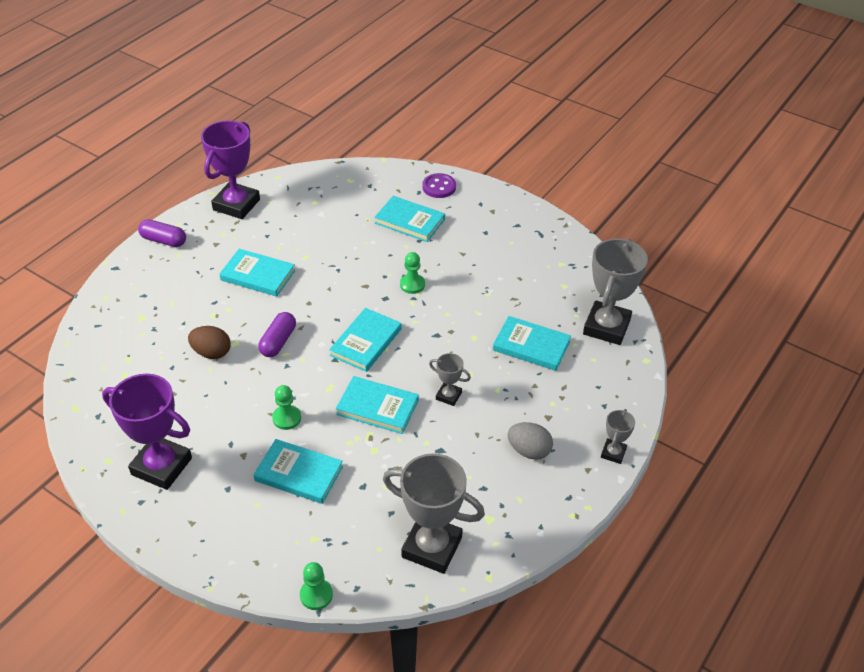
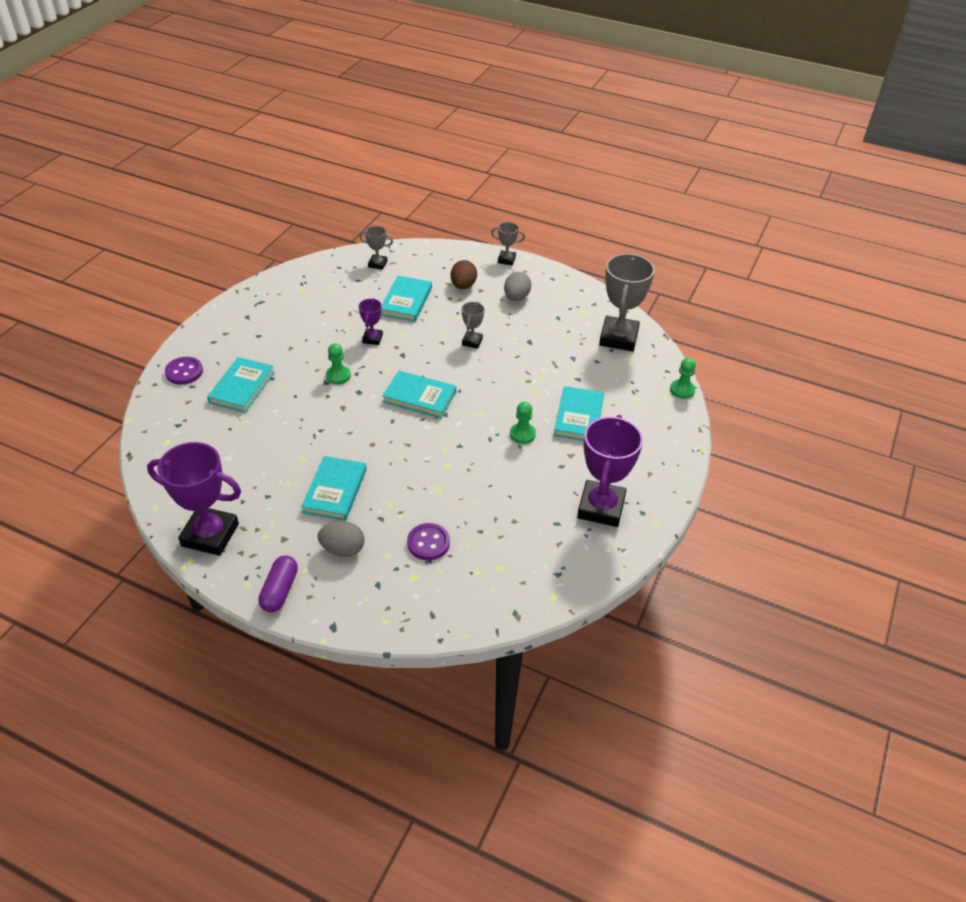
camera: 100 degrees left, 0 degrees up
(173, 330) = (428, 543): none -> purple button
(189, 277) = (343, 549): none -> grey egg
(212, 353) = (454, 503): brown egg -> brown egg (463, 286)
(278, 342) = (430, 457): purple capsule -> none
(377, 407) = (495, 380): turquoise book -> none
(467, 313) = (372, 339): none -> purple trophy
(606, 327) = (377, 264): grey trophy -> grey trophy, size x0.49

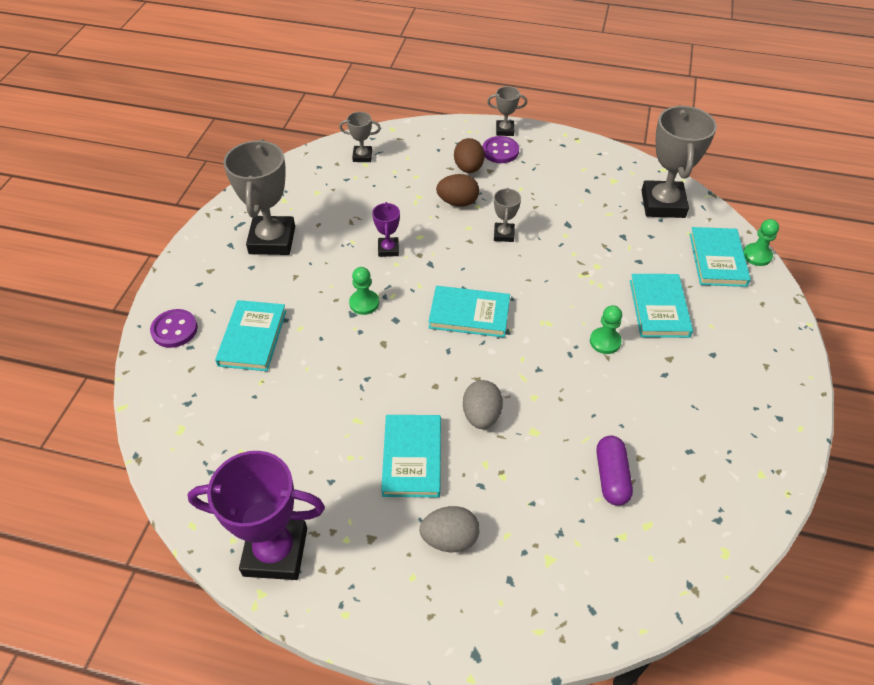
camera: 10 degrees left, 5 degrees up
(280, 590) = (390, 615): purple capsule -> purple capsule (611, 477)
(281, 318) = (272, 240): none -> grey trophy
(406, 301) = (411, 196): turquoise book -> turquoise book (717, 259)
(428, 543) = (550, 508): purple button -> purple button (500, 151)
(443, 311) = (458, 202): none -> brown egg
(516, 298) = (533, 173): grey egg -> grey egg (481, 415)
(601, 507) = (731, 420): purple trophy -> none

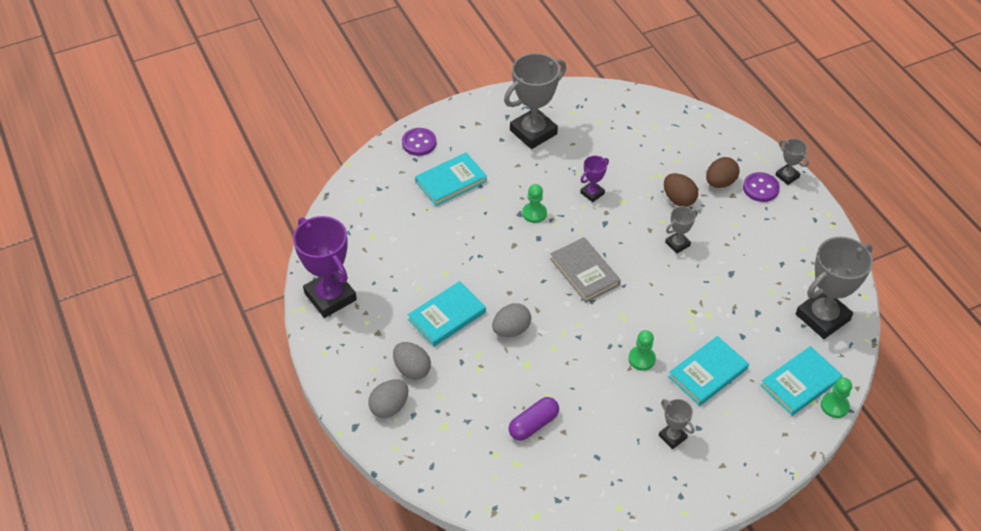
camera: 50 degrees right, 0 degrees up
(362, 156) = (660, 119): grey trophy -> grey trophy (672, 437)
(469, 314) = (584, 272): turquoise book -> grey book
(480, 597) = (389, 407): none -> grey egg

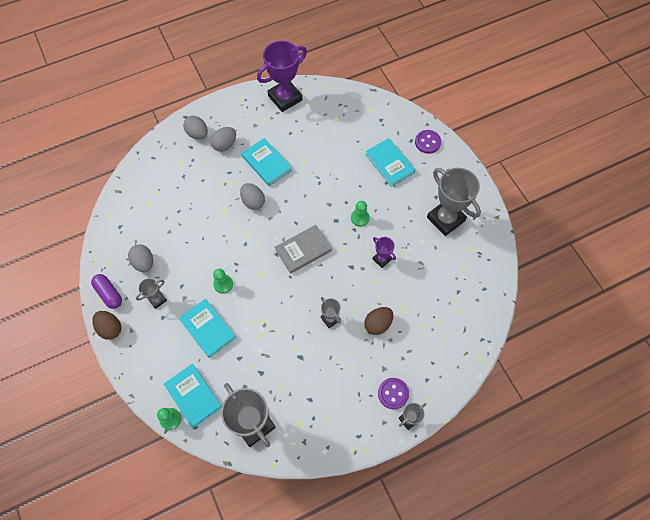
camera: 90 degrees right, 15 degrees up
(533, 424) = (176, 214): purple capsule -> purple capsule (109, 294)
(617, 459) = (144, 263): none -> grey egg
(720, 183) = (398, 359): brown egg -> brown egg (110, 328)

